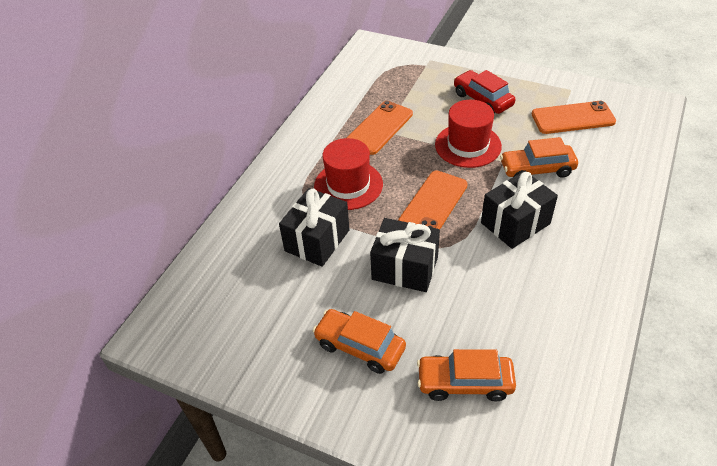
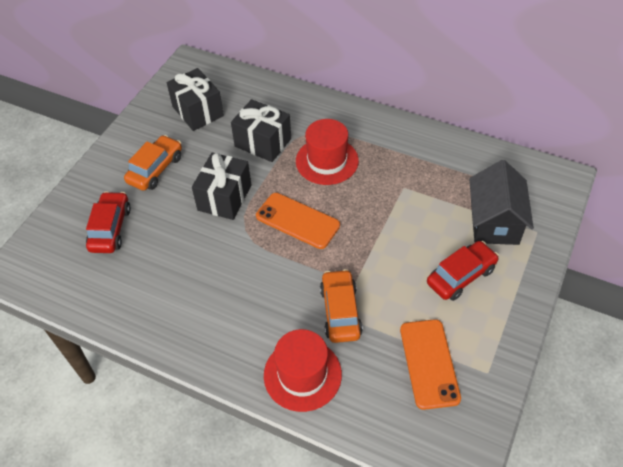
camera: 90 degrees right, 5 degrees up
(379, 128) = (408, 184): orange phone -> none
(422, 80) = (494, 222): none -> black house
(464, 383) = (110, 228): orange car -> red car
(468, 145) = (380, 255): red hat -> red hat (302, 374)
(515, 223) = (266, 282): black gift -> black gift (198, 111)

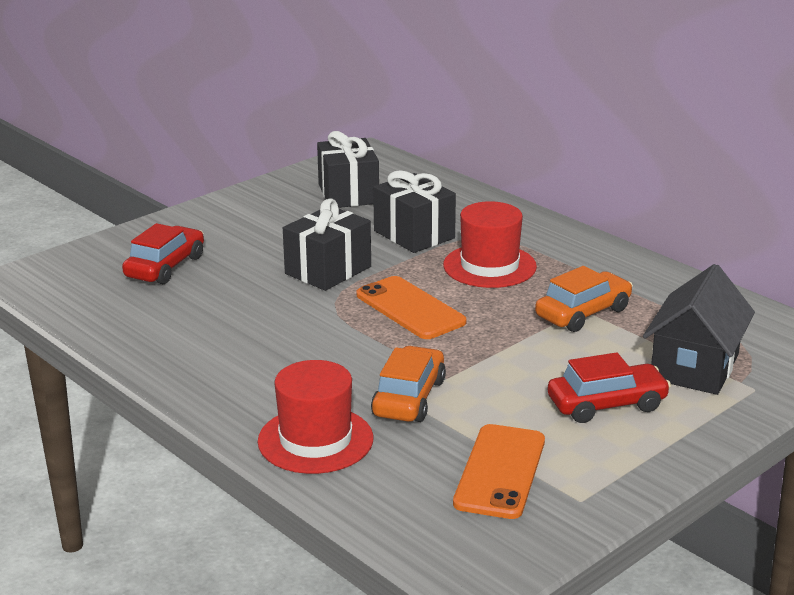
camera: 20 degrees right, 25 degrees down
(155, 169) = (258, 230): orange car -> orange car (583, 313)

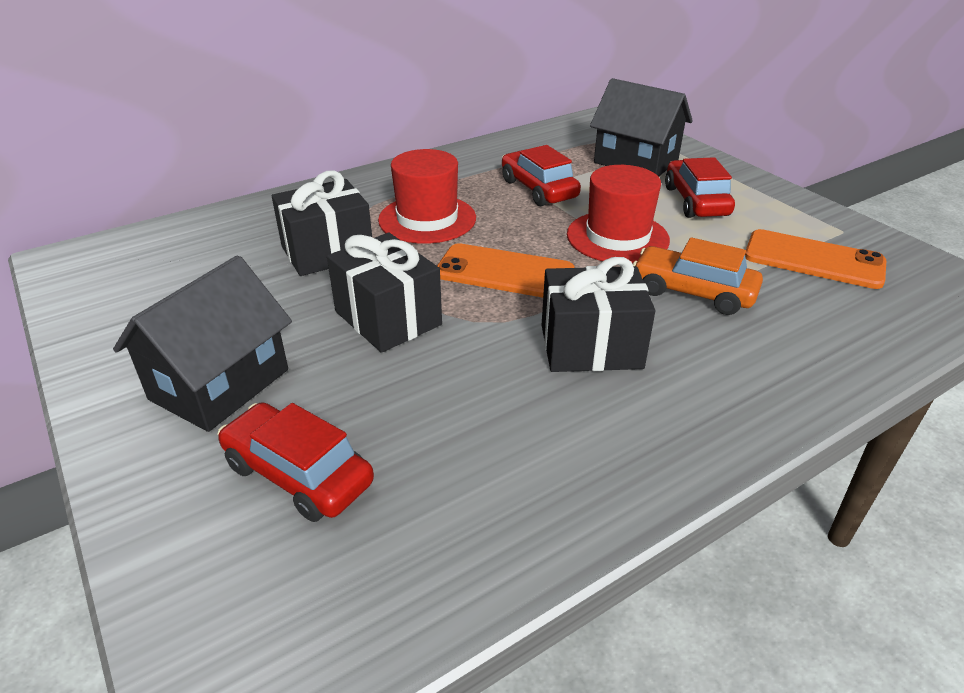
camera: 80 degrees left, 10 degrees up
(241, 230) = (220, 384): none -> black house
(315, 440) = (786, 358): red hat -> red hat (617, 237)
(348, 194) = (178, 285): black gift -> black gift (591, 346)
(410, 308) = (504, 272): orange phone -> orange phone turned 45 degrees clockwise
(583, 313) = (538, 189): orange car -> red car

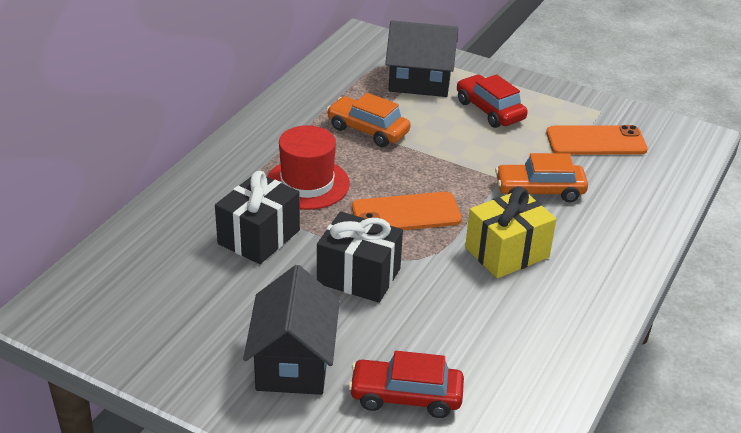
camera: 30 degrees left, 0 degrees up
(538, 189) = (368, 130): red car -> orange car
(591, 346) = (507, 252): black gift -> yellow gift
(617, 237) = (459, 159): red hat -> none

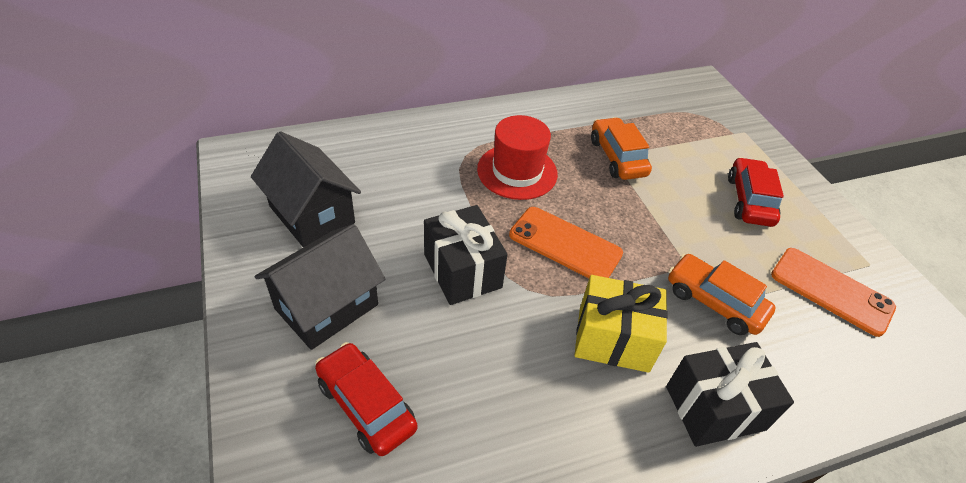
camera: 40 degrees right, 10 degrees up
(259, 237) = (431, 190): black gift -> black gift (715, 408)
(420, 82) = (710, 142): black house -> black house (312, 214)

